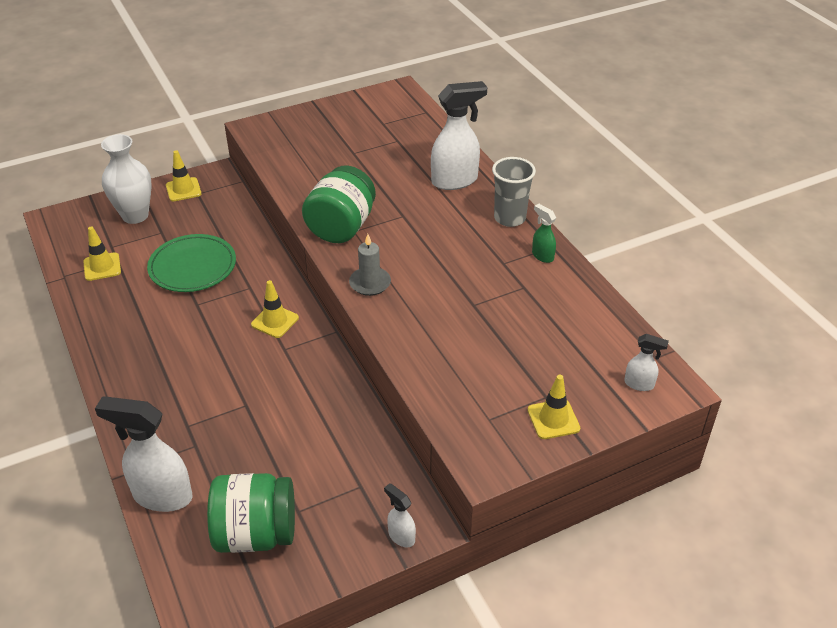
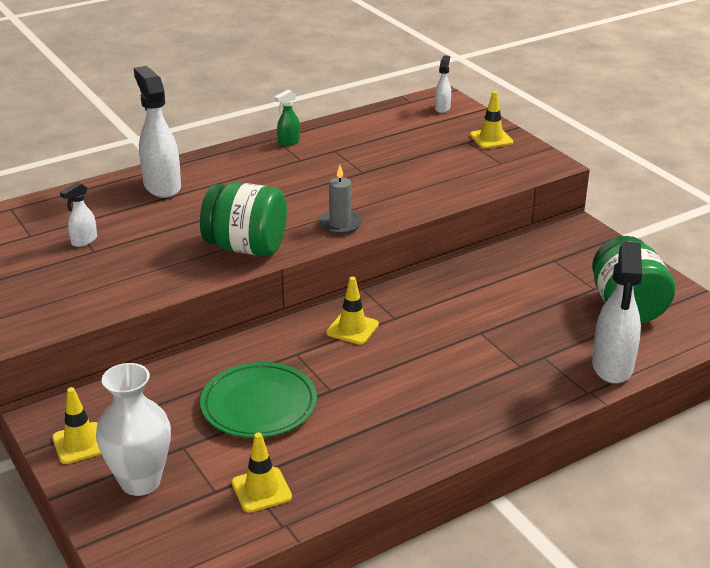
camera: 95 degrees left, 10 degrees down
(401, 536) = (595, 238): white spray bottle -> white spray bottle (84, 241)
(509, 218) = (230, 157): grey cup -> none

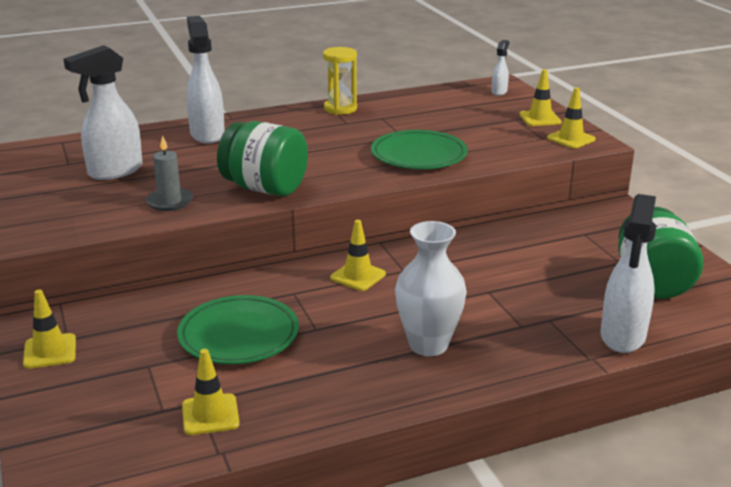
camera: 10 degrees right, 5 degrees down
(84, 241) = (114, 171): white spray bottle -> white spray bottle, size x2.02
(140, 481) = (92, 393): white vase -> white vase (428, 345)
(288, 142) = (340, 109): green spray bottle -> yellow hourglass
(340, 224) = (364, 176): grey candle -> grey candle (170, 202)
(385, 193) = (419, 155): none -> green plate
(527, 161) = (571, 139): none -> yellow traffic cone

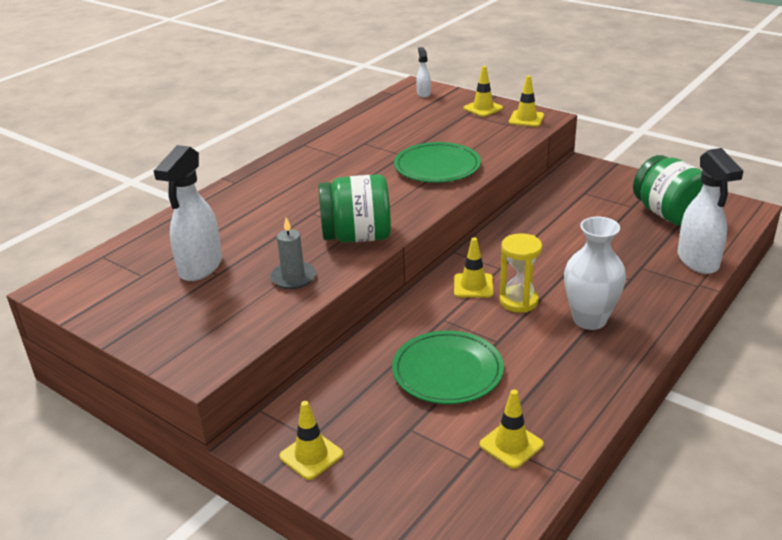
camera: 30 degrees left, 5 degrees up
(207, 134) = (235, 204): white spray bottle -> none
(340, 109) = (318, 145): yellow hourglass -> yellow hourglass (518, 301)

